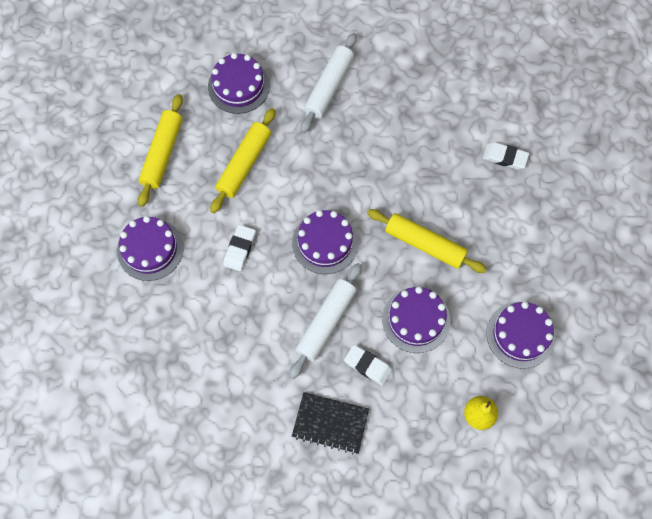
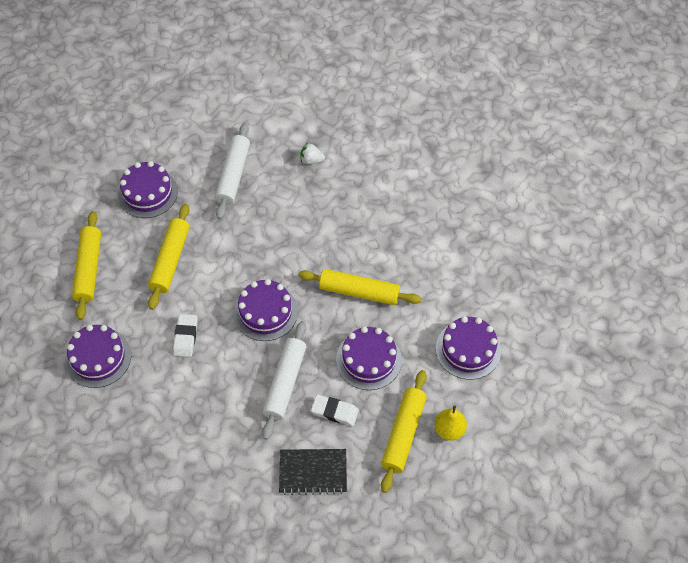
camera: 15 degrees left, 10 degrees down
(412, 89) = (311, 160): none -> white strawberry
(431, 407) = (403, 433): none -> yellow rolling pin
(505, 157) = (412, 200): white eraser -> none

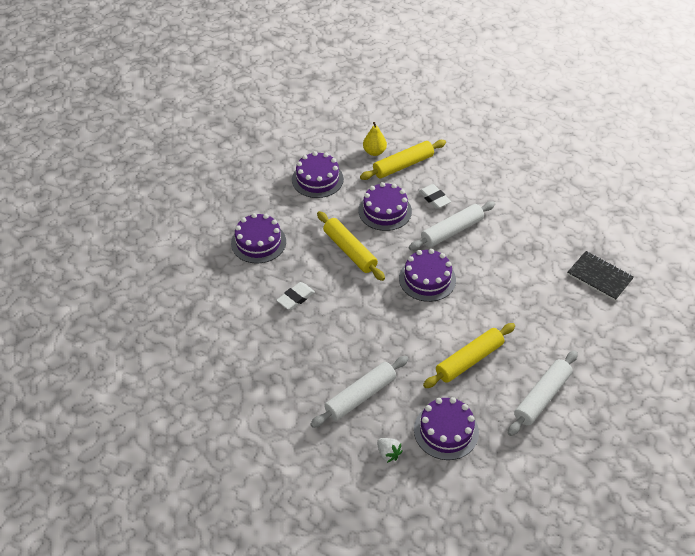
camera: 140 degrees left, 10 degrees down
(89, 269) = (542, 397): yellow rolling pin -> white rolling pin
(98, 357) = (575, 326): purple cake -> purple cake (258, 242)
(185, 337) = (499, 299): white eraser -> white eraser (296, 298)
(311, 160) = (286, 364): white strawberry -> white strawberry (388, 453)
(313, 472) = (476, 179): black notebook -> black notebook (599, 277)

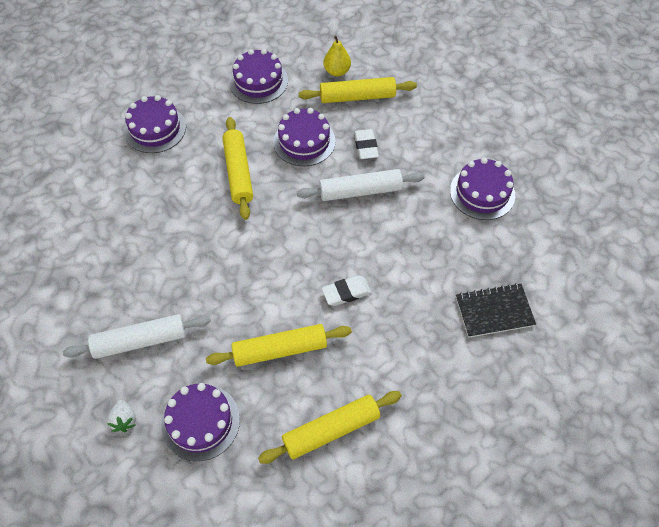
camera: 25 degrees right, 10 degrees up
(296, 298) = (150, 204): white eraser -> white eraser (346, 292)
(427, 279) = (297, 236): purple cake -> purple cake (482, 193)
(542, 397) = (331, 430): white rolling pin -> yellow rolling pin
(599, 277) = (494, 311): black notebook -> black notebook turned 75 degrees counterclockwise

